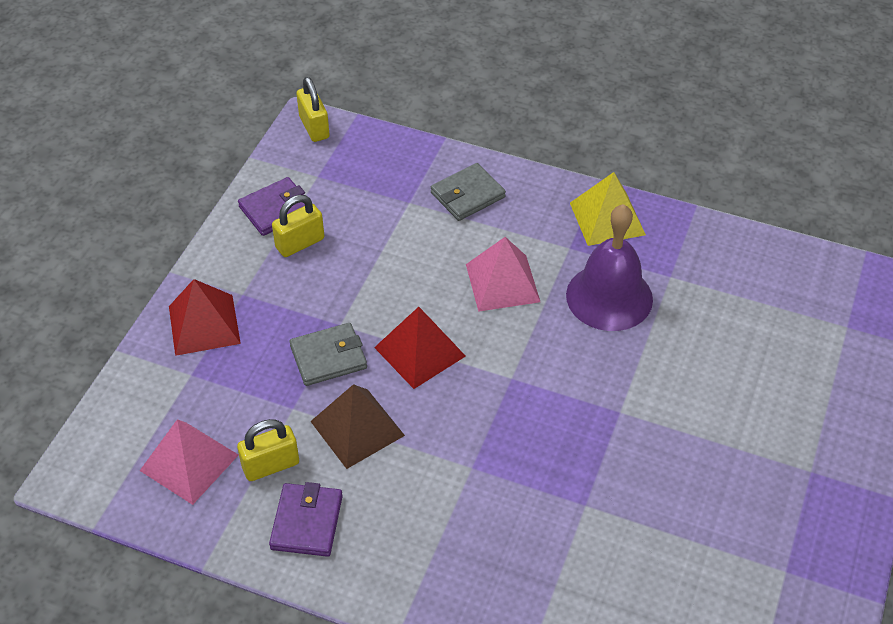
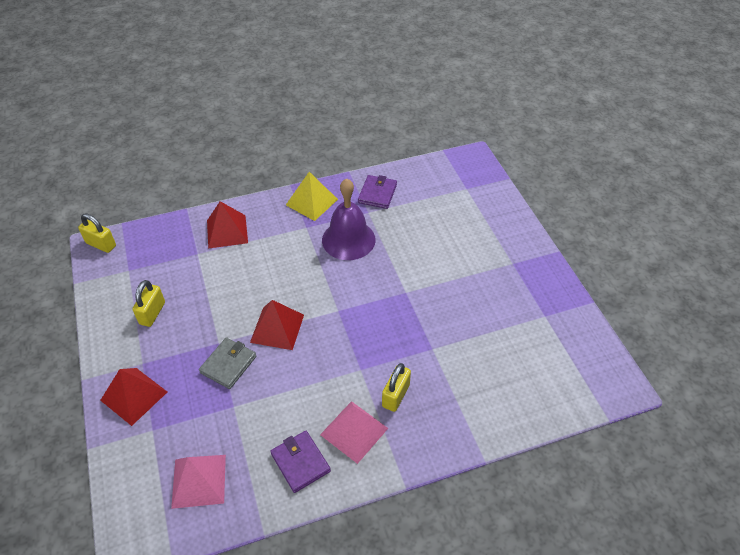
camera: 40 degrees left, 0 degrees up
(271, 465) = (250, 446): yellow padlock -> yellow padlock (395, 395)
(276, 209) = (119, 303): purple wallet -> purple wallet (377, 194)
(357, 428) = (281, 392): brown pyramid -> none
(467, 195) = (227, 231): grey wallet -> red pyramid
(502, 282) = (288, 265): pink pyramid -> pink pyramid (354, 431)

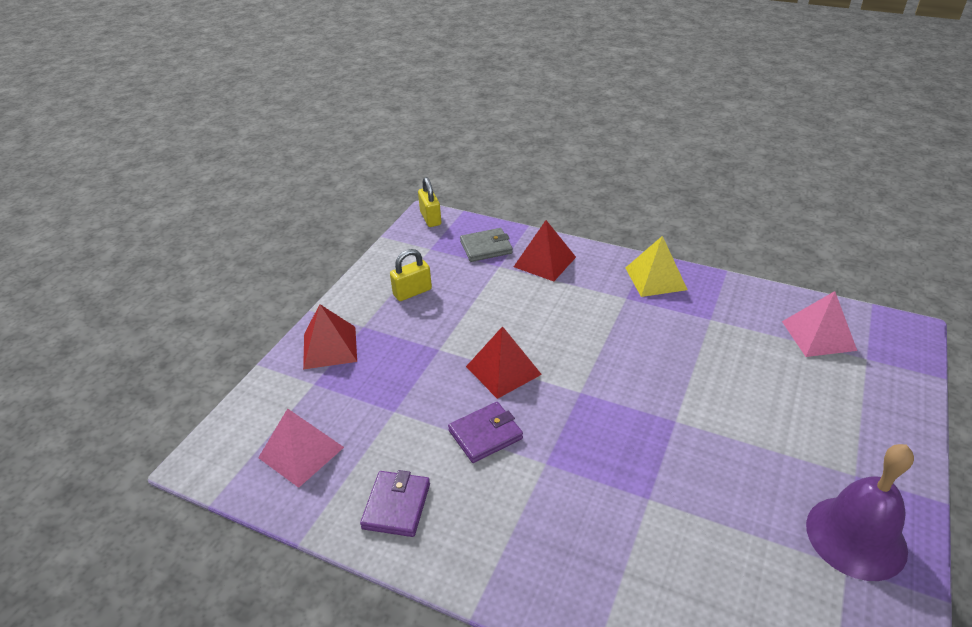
camera: 45 degrees right, 10 degrees down
(228, 364) = (427, 373): grey wallet -> grey wallet (486, 247)
(348, 239) = (660, 333): purple bell -> purple bell (856, 537)
(354, 431) = (476, 517): pink pyramid -> pink pyramid (818, 335)
(377, 194) = (740, 307): purple wallet -> purple wallet (485, 434)
(395, 395) = (556, 516): yellow padlock -> none

